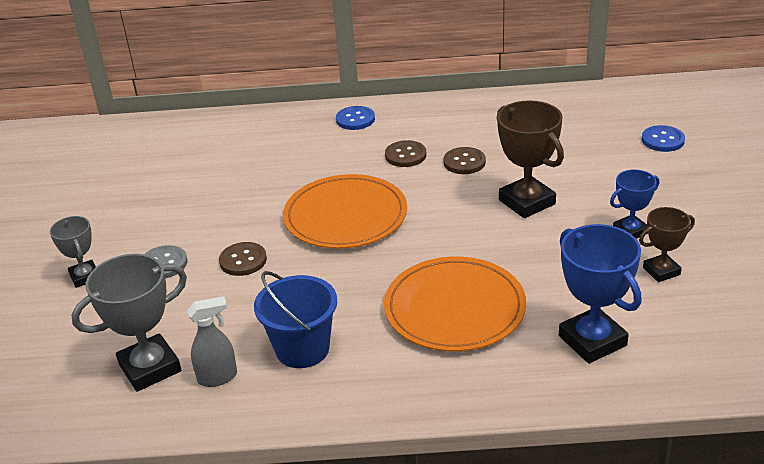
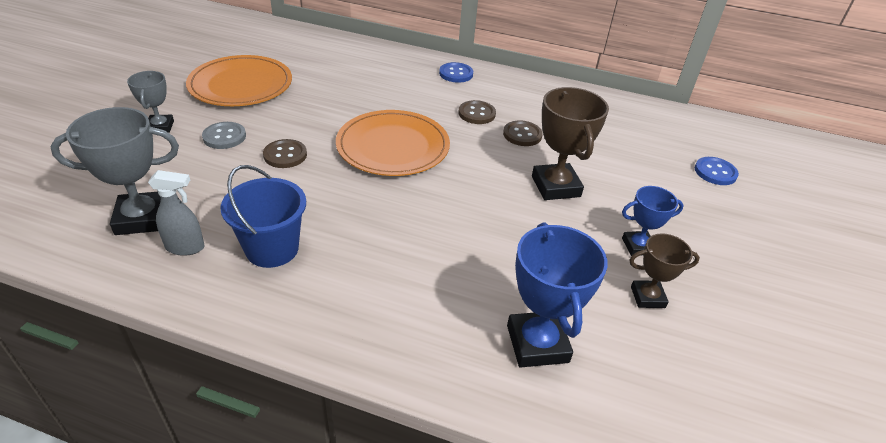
camera: 15 degrees right, 5 degrees up
(454, 308) = (428, 261): orange plate -> orange plate (241, 85)

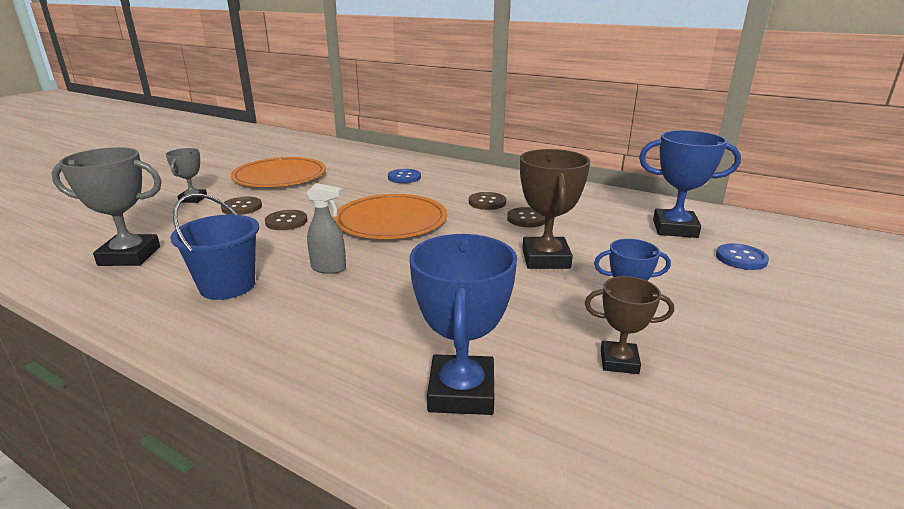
camera: 15 degrees right, 15 degrees down
(186, 247) = (150, 279): grey spray bottle -> grey spray bottle (329, 268)
(224, 137) = (242, 207): grey button -> brown button
(456, 74) = (480, 176): blue button -> blue button (404, 177)
(655, 139) = (674, 229): none -> blue trophy

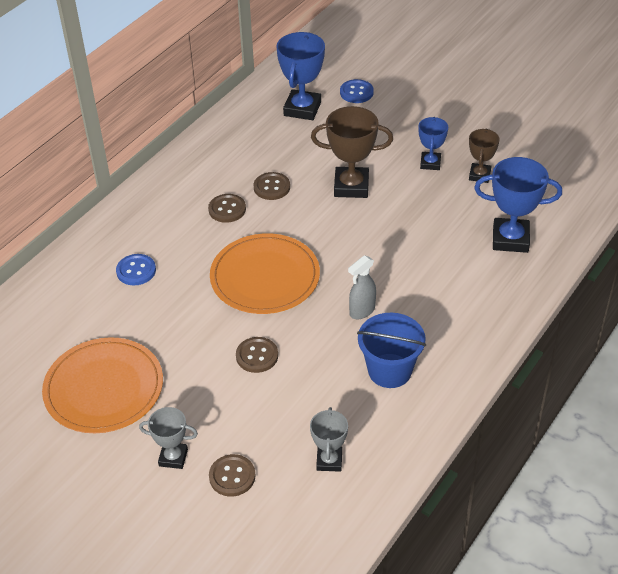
camera: 85 degrees left, 20 degrees up
(130, 256) = (329, 461): grey trophy -> grey trophy, size x0.59
(242, 207) = (210, 402): brown button -> brown button (232, 476)
(329, 268) = (362, 311): grey spray bottle -> grey spray bottle turned 150 degrees counterclockwise

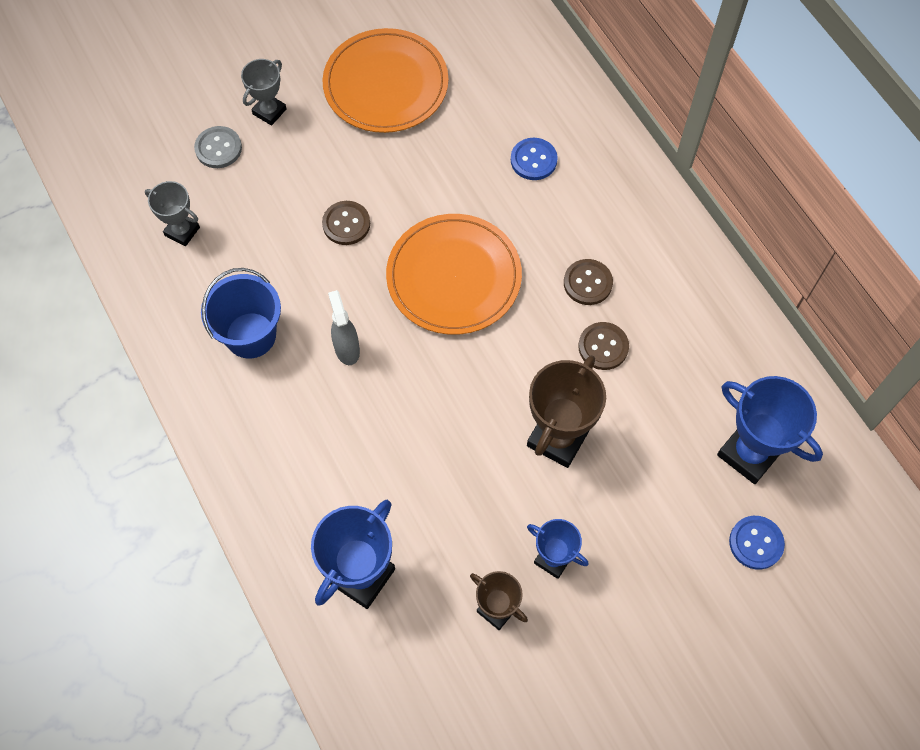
camera: 115 degrees right, 20 degrees up
(232, 476) = (218, 148): brown button -> grey button

